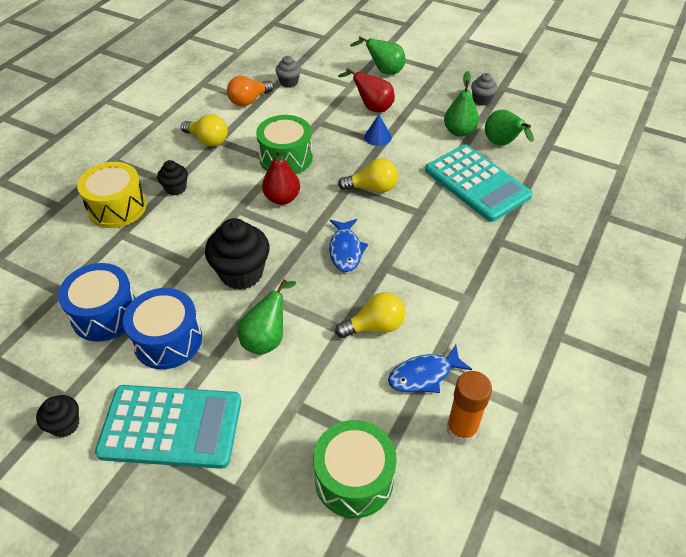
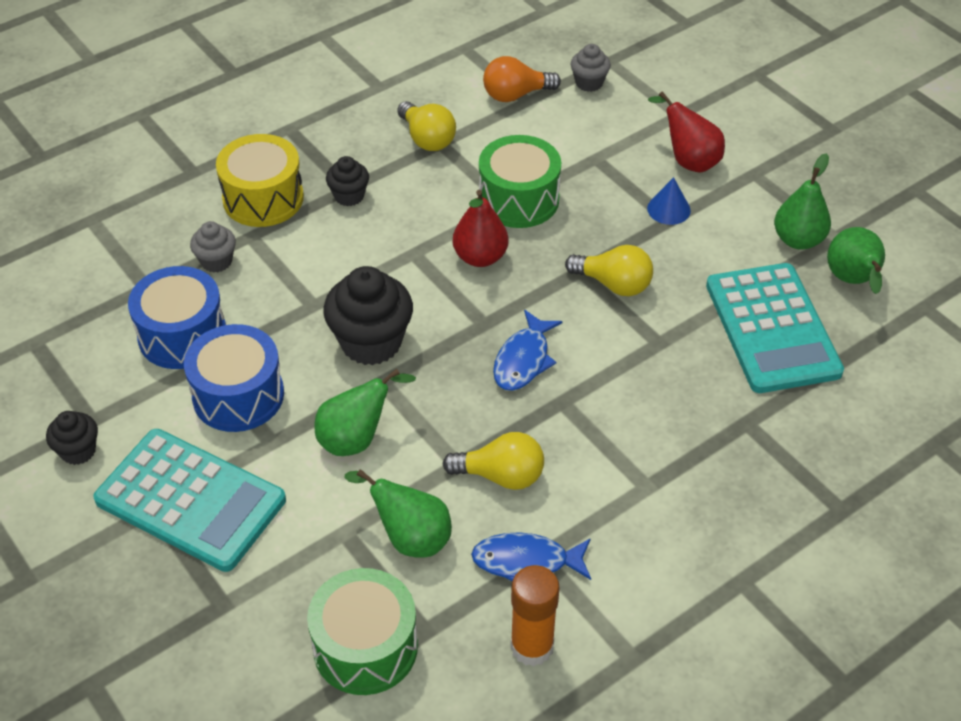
camera: 25 degrees right, 0 degrees up
(384, 71) = (743, 106): green pear -> green pear (410, 537)
(481, 100) = (868, 200): grey cupcake -> grey cupcake (216, 261)

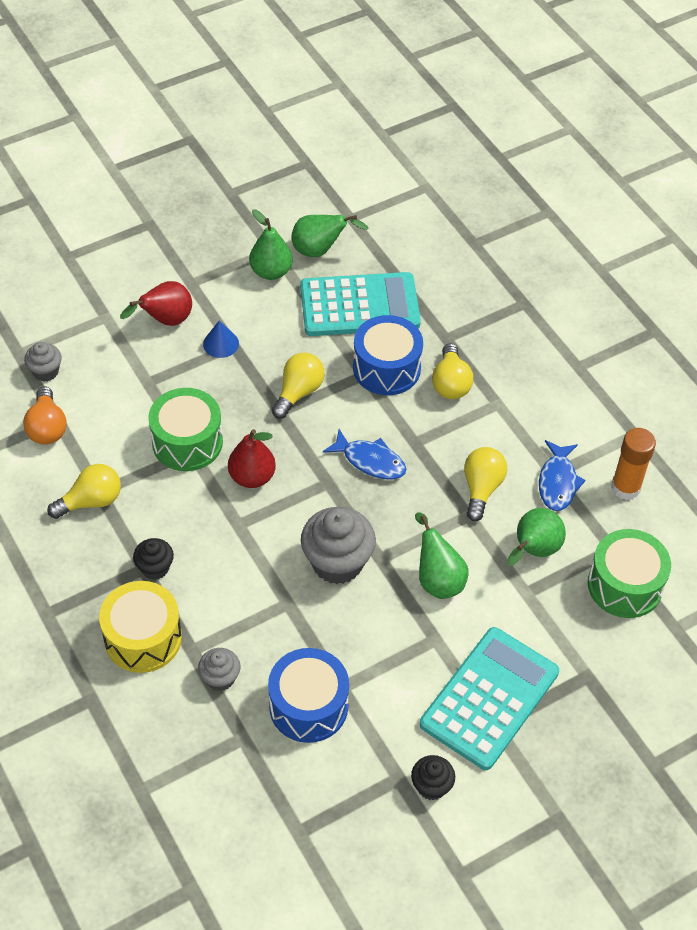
camera: 85 degrees left, 5 degrees up
(238, 395) = (383, 662): blue drum -> blue drum (386, 368)
(371, 342) = (337, 562): black cupcake -> grey cupcake
(668, 432) = (450, 383): none -> yellow light bulb

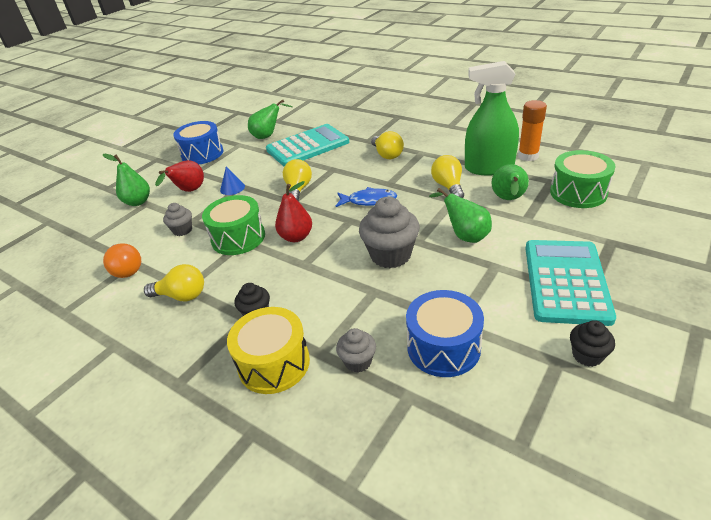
camera: 20 degrees left, 15 degrees down
(46, 372) = (113, 242): grey cupcake -> grey cupcake (182, 230)
(91, 501) = (182, 296): yellow light bulb -> yellow light bulb turned 60 degrees clockwise
(271, 272) = (244, 152): green pear -> green pear (138, 202)
(386, 368) = (344, 162): blue drum -> blue drum (202, 154)
(558, 482) = (489, 168): blue fish -> green spray bottle

